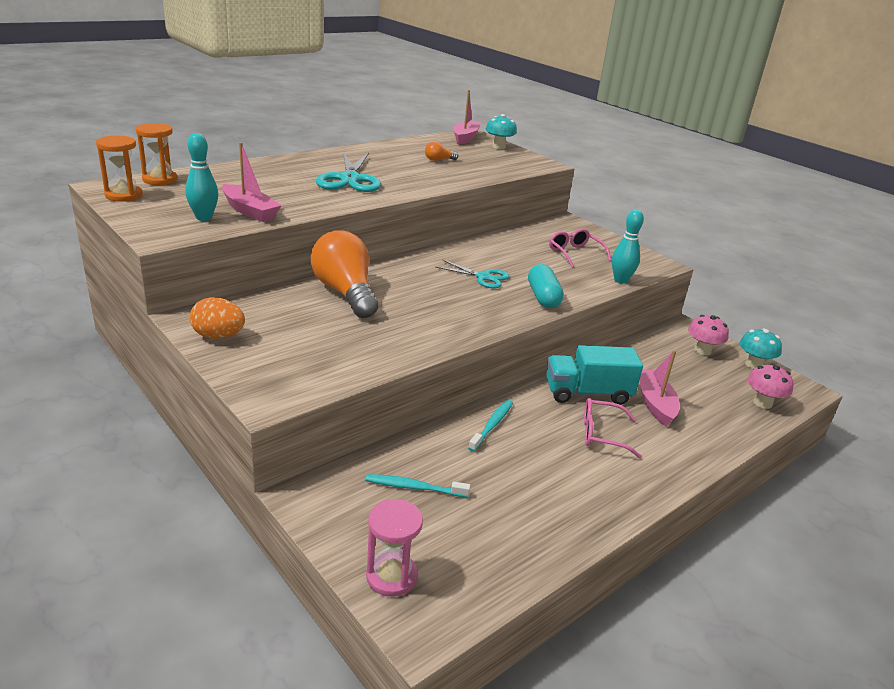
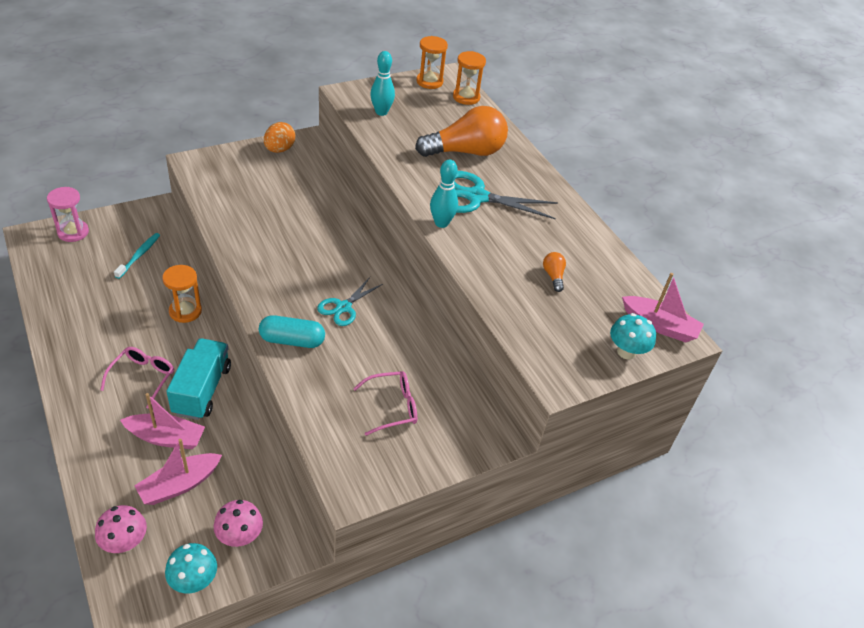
camera: 100 degrees right, 15 degrees up
(249, 211) = (394, 133): pink boat -> pink boat (180, 485)
(345, 293) = (330, 214): orange light bulb -> orange light bulb (465, 152)
(492, 425) = (185, 311): turquoise toothbrush -> orange hourglass
(620, 280) = (315, 425): turquoise bowling pin -> turquoise bowling pin (441, 223)

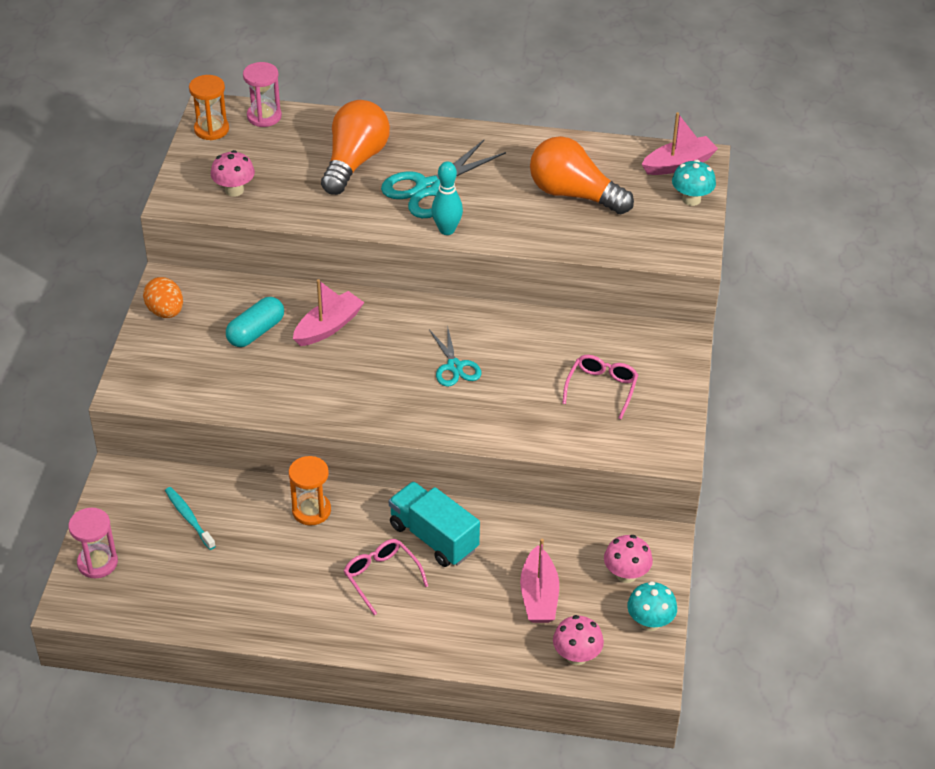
camera: 50 degrees left, 0 degrees up
(166, 437) = (474, 586): pink boat -> pink boat (328, 327)
(292, 340) = (470, 421): turquoise capsule -> turquoise capsule (256, 332)
(381, 112) = (234, 190): turquoise bowling pin -> pink mushroom
(466, 97) = (264, 116): orange hourglass -> pink hourglass
(553, 276) = (574, 194): orange light bulb -> orange light bulb, size x2.44

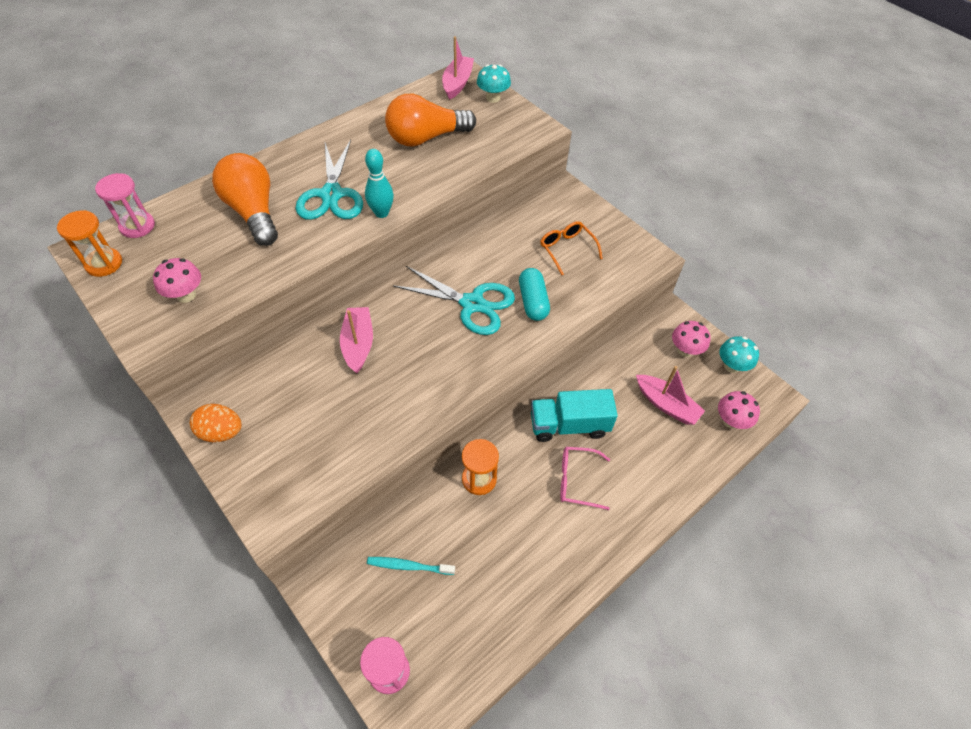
camera: 50 degrees left, 10 degrees up
(256, 332) = (312, 389): turquoise capsule -> turquoise capsule (533, 302)
(454, 366) = (472, 304): turquoise scissors -> turquoise scissors, size x1.69
(601, 389) = (567, 249): pink glasses -> orange glasses

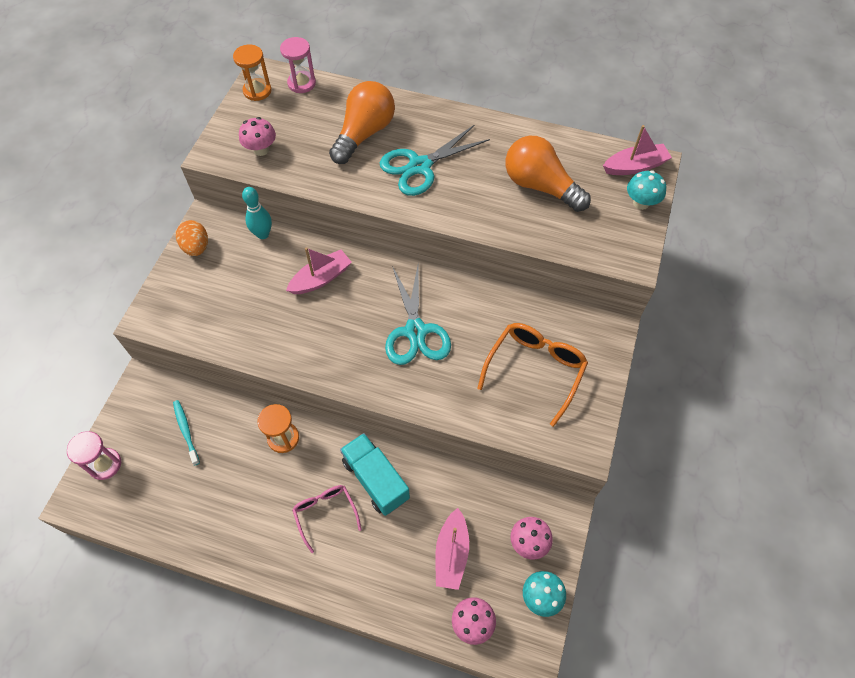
camera: 60 degrees right, 5 degrees up
(381, 213) = (426, 209): turquoise bowling pin -> turquoise bowling pin (263, 234)
(533, 302) = (451, 375): turquoise capsule -> none
(567, 249) = (535, 370): orange glasses -> orange glasses, size x1.59

